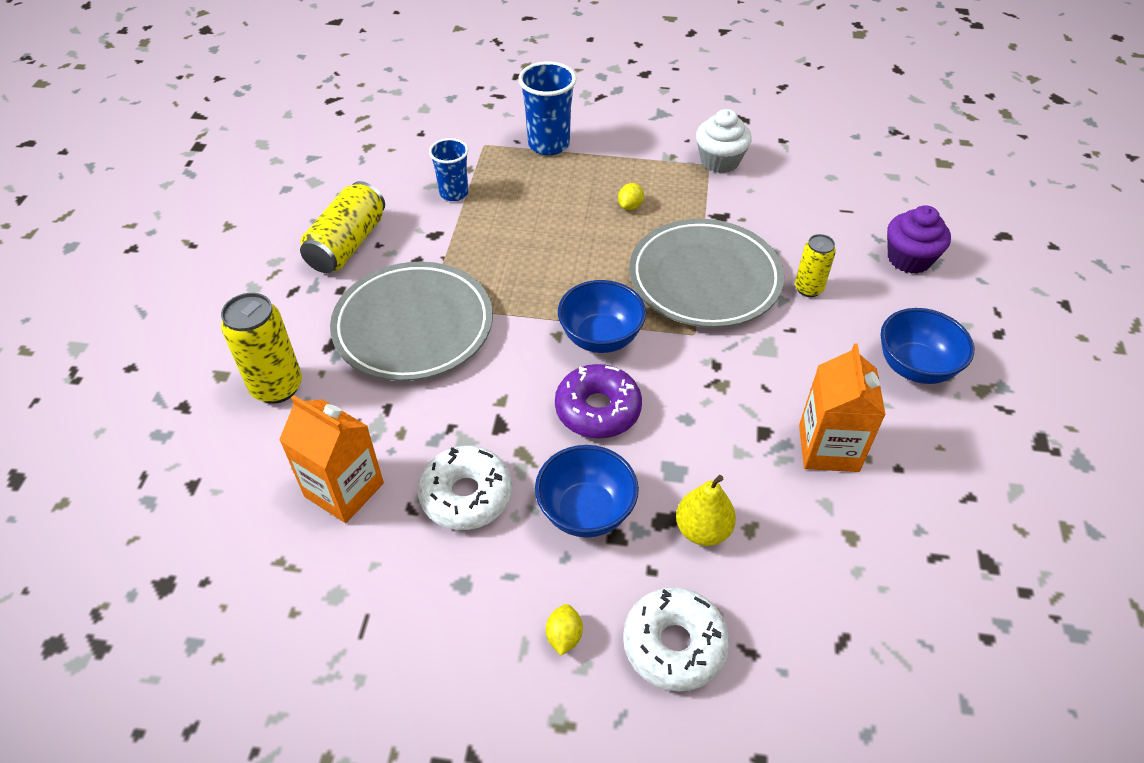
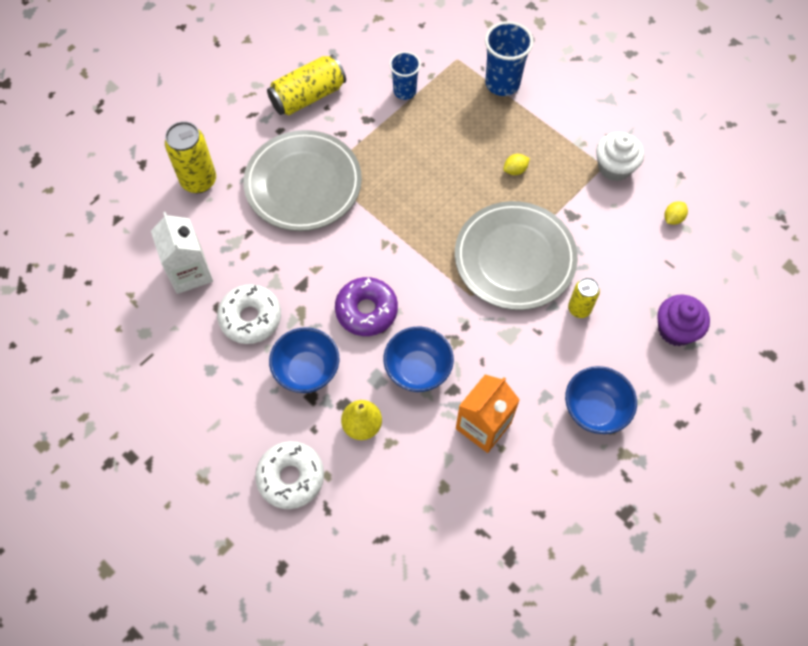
camera: 35 degrees right, 15 degrees up
(344, 490) = (190, 272): orange carton -> white carton
(564, 636) = (239, 433): yellow lemon -> yellow lemon (673, 218)
(600, 338) = (409, 261): blue bowl -> blue bowl (418, 370)

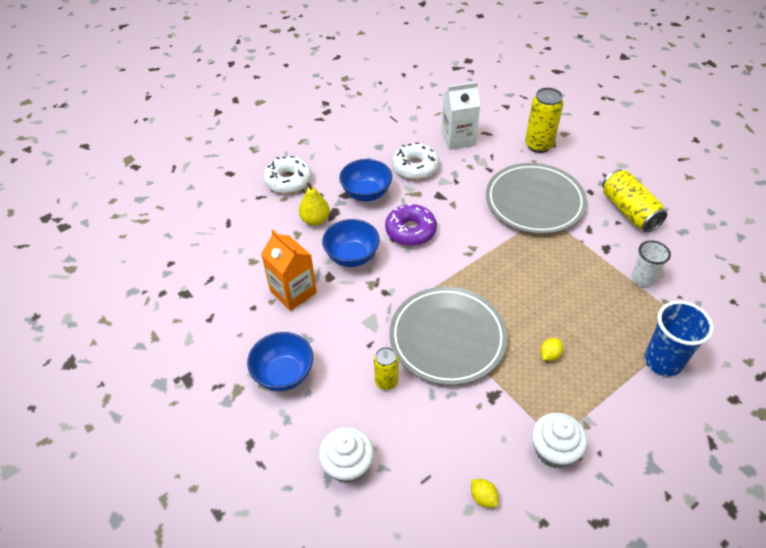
camera: 100 degrees right, 15 degrees down
(404, 91) = (642, 278): blue cup -> white cup
(515, 170) = (549, 355): yellow lemon -> yellow lemon turned 60 degrees clockwise
(676, 329) = (347, 465): purple cupcake -> white cupcake

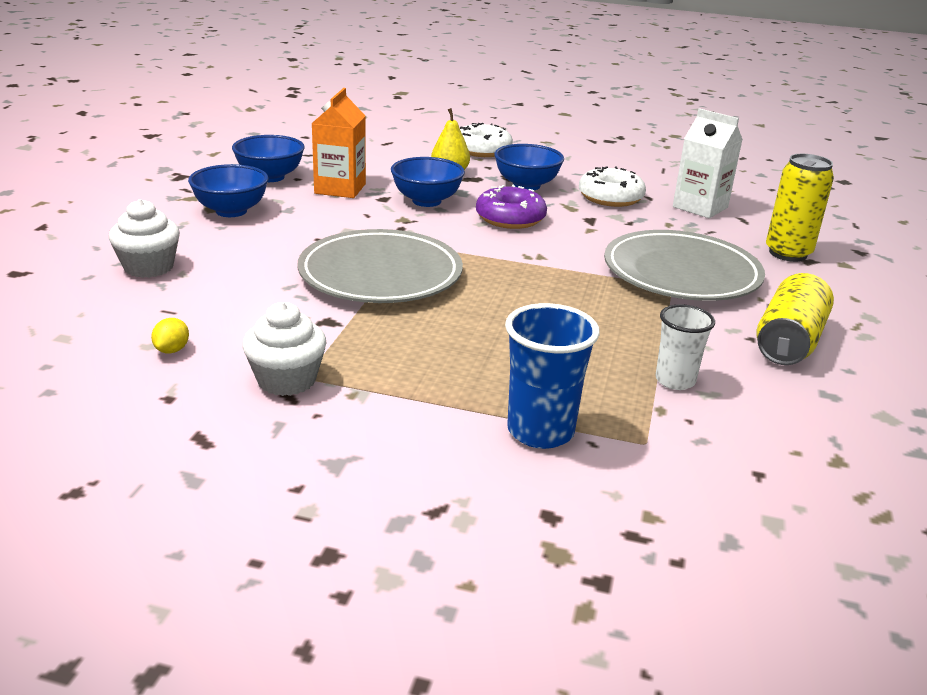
camera: 50 degrees right, 20 degrees down
(237, 322) = (270, 177): none -> blue bowl
(386, 381) = (278, 259): yellow can -> none
(549, 355) = (437, 342): yellow lemon -> none

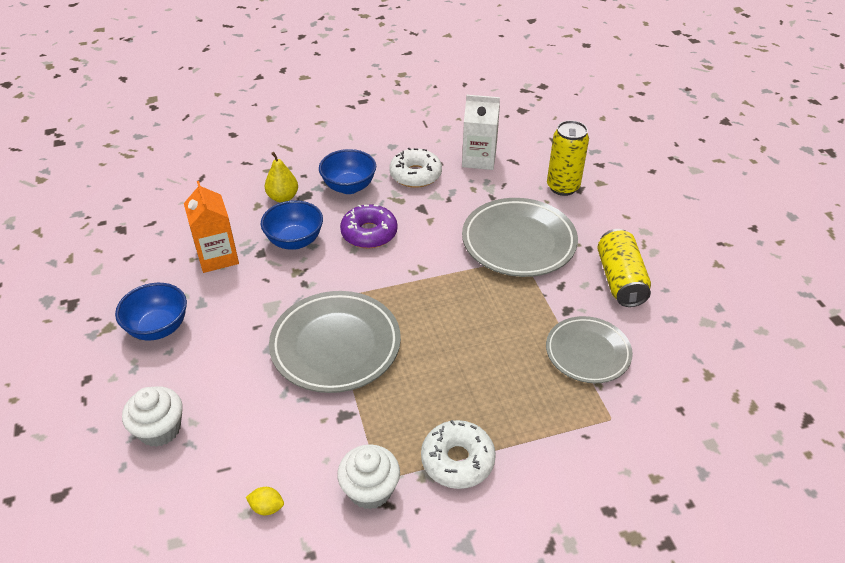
camera: 30 degrees left, 15 degrees up
(172, 350) = (267, 507): yellow lemon -> yellow lemon turned 60 degrees counterclockwise
(270, 177) = (148, 268): blue bowl -> none
(482, 150) = (282, 155): white donut -> white donut (457, 460)
(540, 431) = (552, 443): blue cup -> none
(675, 380) = (587, 352): white cup -> grey plate

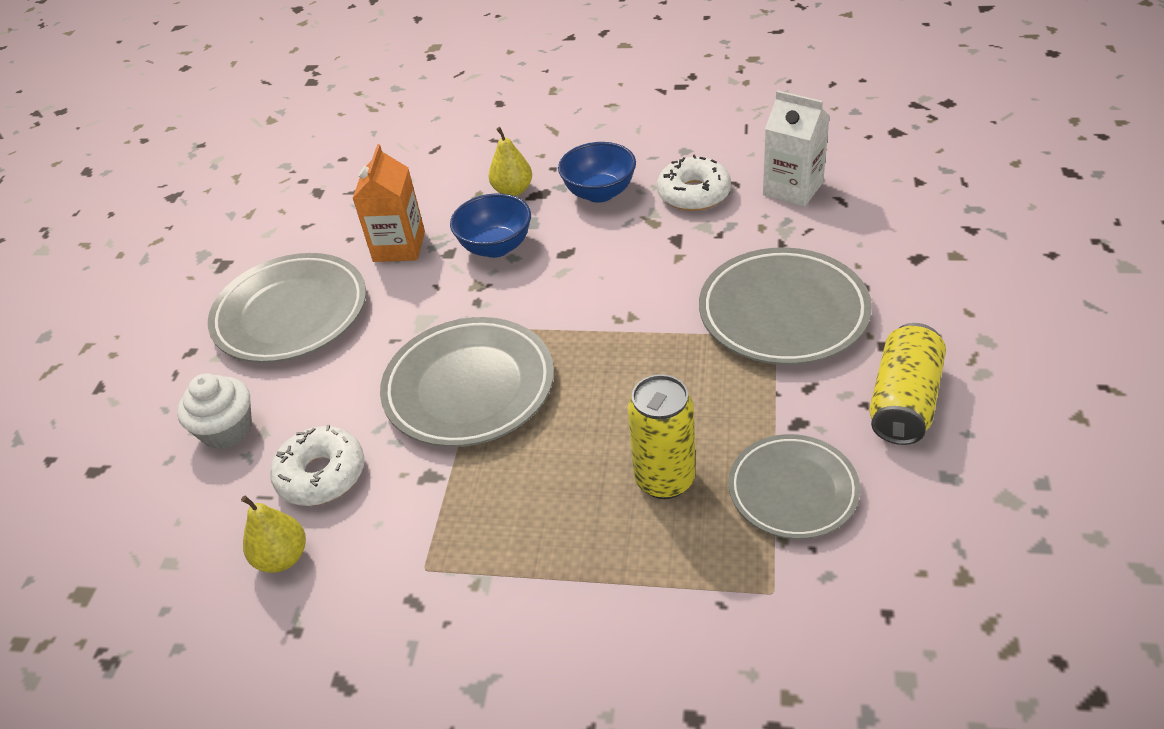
camera: 30 degrees right, 0 degrees up
(158, 328) = (291, 314): blue bowl -> grey plate
(267, 507) = (282, 557): yellow lemon -> yellow pear
(369, 233) = (590, 257): purple donut -> none
(370, 490) = (406, 578): white cupcake -> none
(457, 460) = (531, 578): white donut -> white donut (321, 475)
(563, 187) = (893, 250): yellow can -> yellow can (664, 479)

